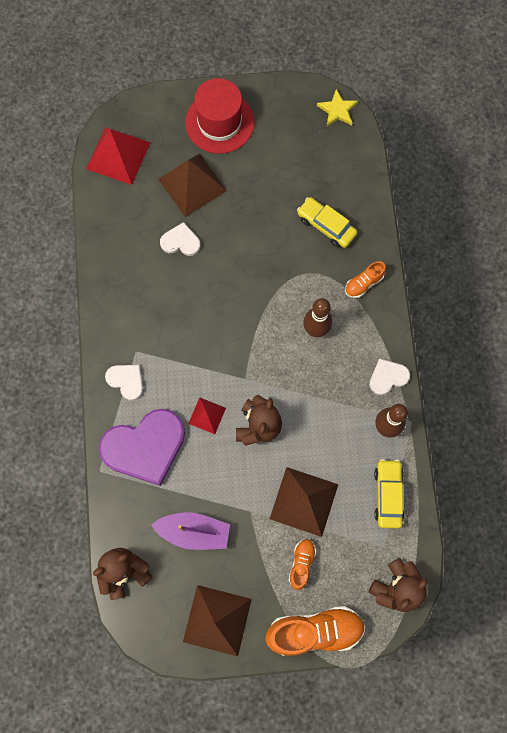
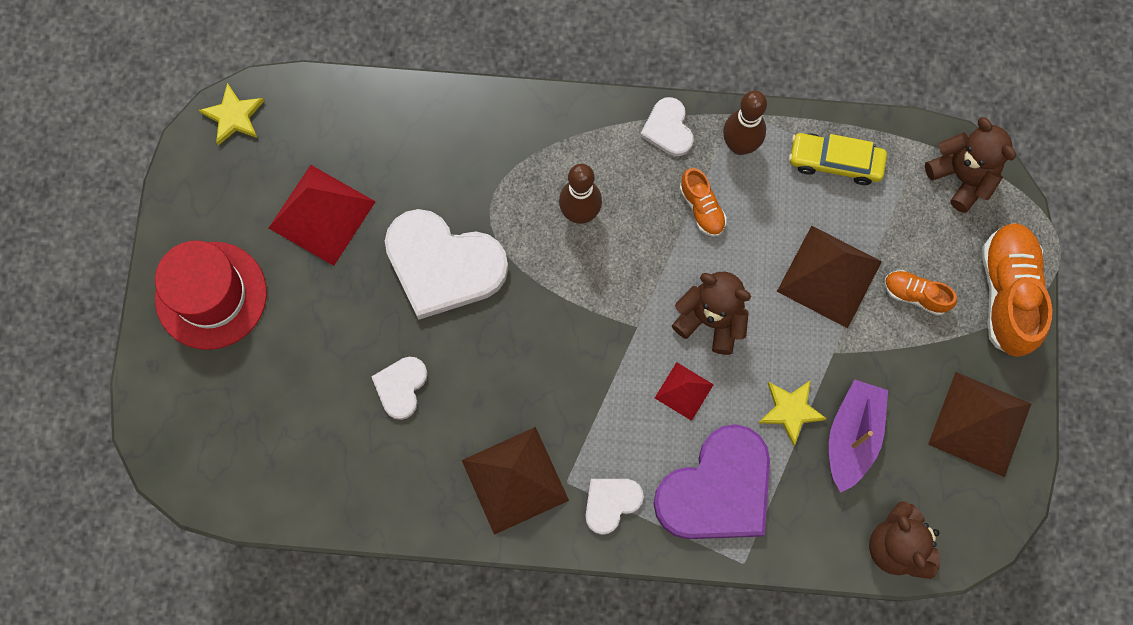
camera: 80 degrees left, 0 degrees up
(118, 155) = (231, 464): red pyramid -> red pyramid (322, 214)
(145, 447) = (717, 489): purple heart -> purple heart turned 60 degrees clockwise
(192, 184) = (308, 354): brown pyramid -> brown pyramid (514, 480)
(205, 487) = (790, 411): none -> yellow star
(264, 251) = (443, 265): none -> white heart
(326, 226) = (420, 168): yellow car -> none
(363, 283) = (521, 133): orange shoe -> orange shoe (702, 208)

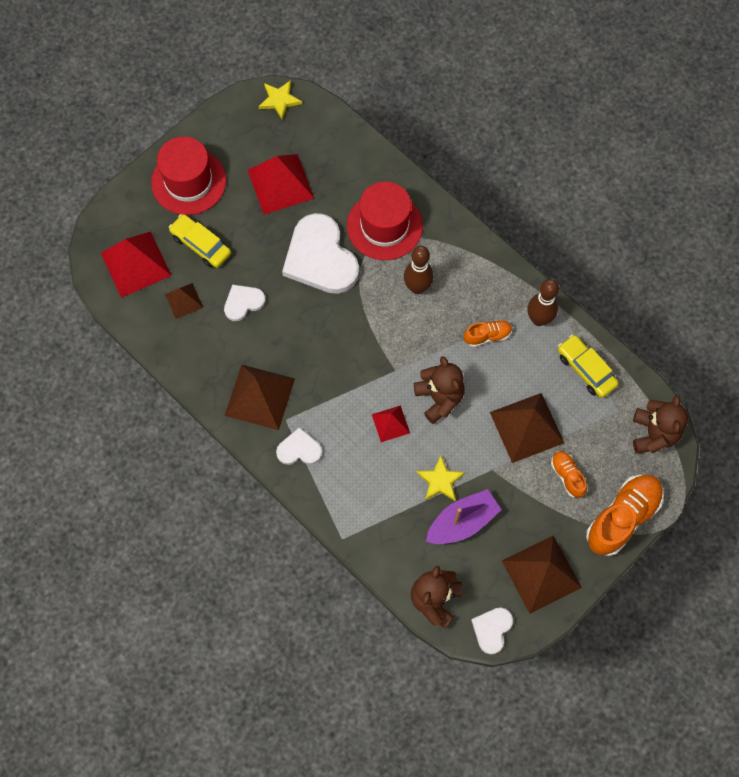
camera: 40 degrees right, 5 degrees down
(235, 443) = (136, 264): none -> red pyramid
(292, 358) = (201, 245): none -> yellow car
(330, 440) = (184, 300): none -> brown pyramid
(483, 171) = (384, 226): none -> red hat
(668, 129) = (506, 280): white heart -> white heart (492, 629)
(702, 208) = (487, 336): orange shoe -> orange shoe turned 120 degrees counterclockwise
(717, 489) = (362, 489): purple heart -> none

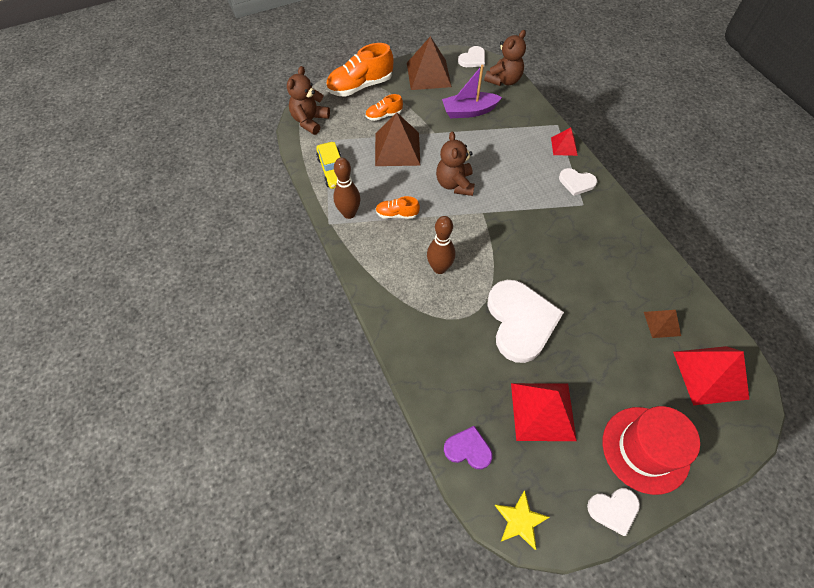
camera: 160 degrees left, 10 degrees down
(201, 245) = (639, 372): yellow car -> none
(243, 303) = (604, 304): white heart -> white heart (613, 509)
(259, 396) = (602, 226): brown pyramid -> none
(334, 135) = (468, 449): none -> purple heart
(384, 226) = (449, 331): red hat -> none
(390, 423) = (499, 179): red pyramid -> red pyramid (564, 146)
(440, 481) = (475, 136): yellow star -> none
(567, 476) = (384, 115): orange shoe -> orange shoe turned 75 degrees clockwise

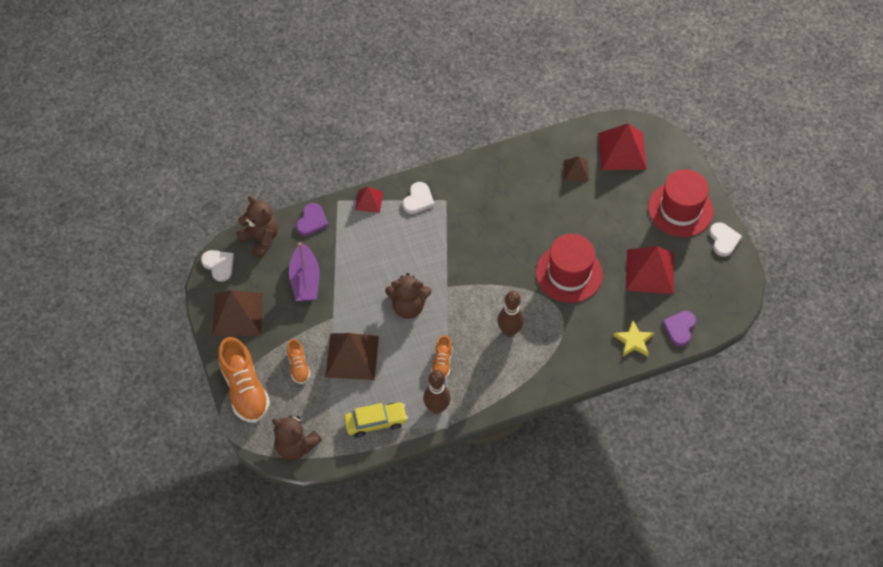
camera: 85 degrees left, 0 degrees up
(520, 321) = (569, 273): white heart -> red hat
(520, 520) = (732, 301): yellow star -> yellow star (634, 341)
(530, 110) = (312, 221): none -> purple heart

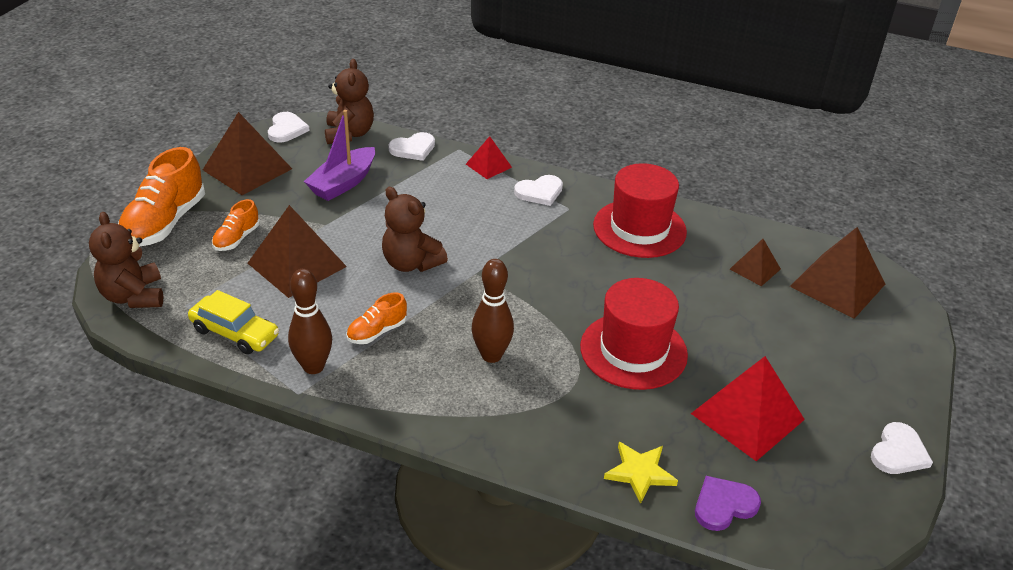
camera: 40 degrees right, 20 degrees down
(312, 221) = (413, 149): purple heart -> white heart
(622, 151) = (837, 285): red pyramid -> brown pyramid
(680, 209) = (862, 382): red hat -> red hat (639, 228)

